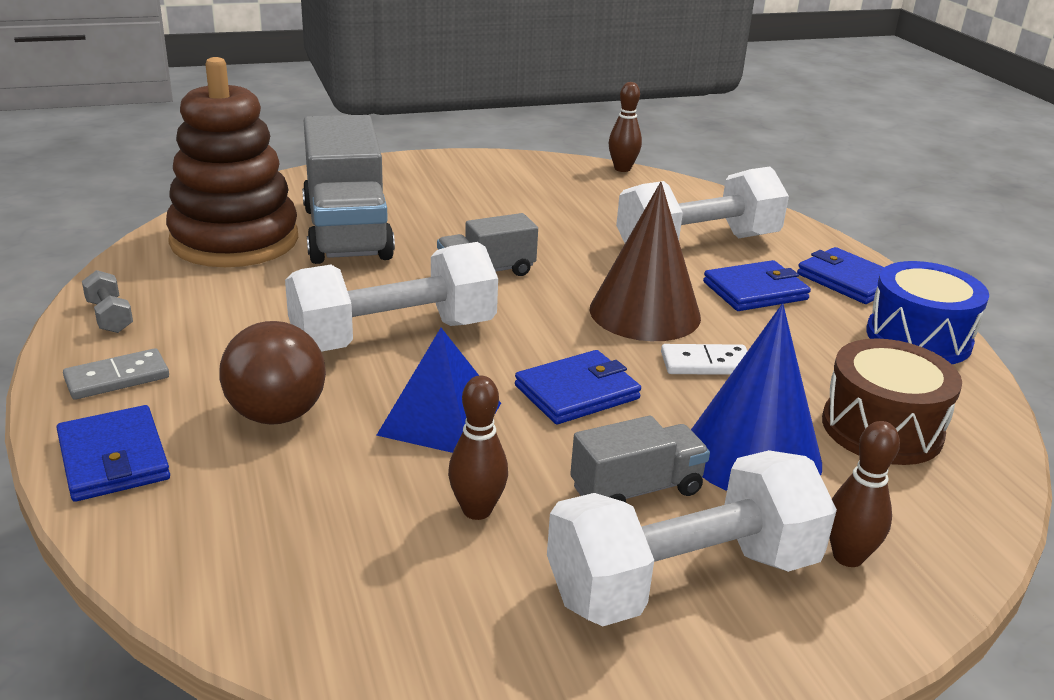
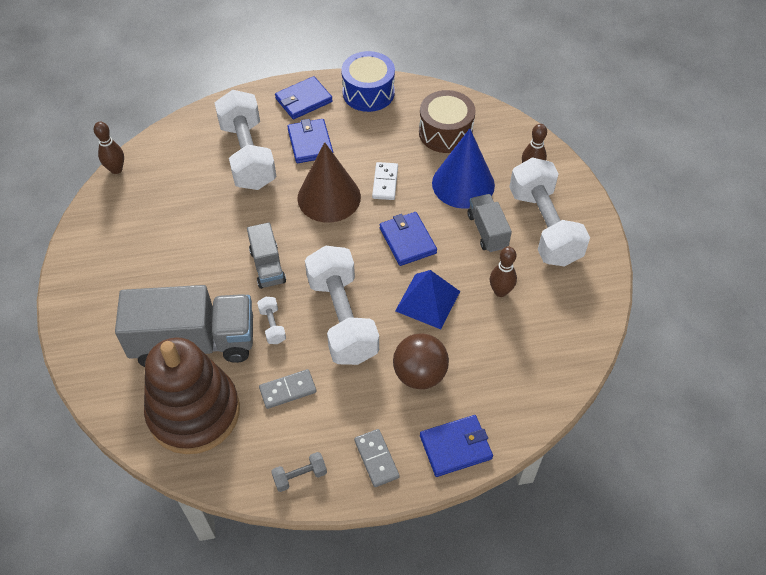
camera: 80 degrees left, 25 degrees up
(260, 299) = (288, 390): none -> grey domino
(376, 282) = (272, 325): none -> white dumbbell

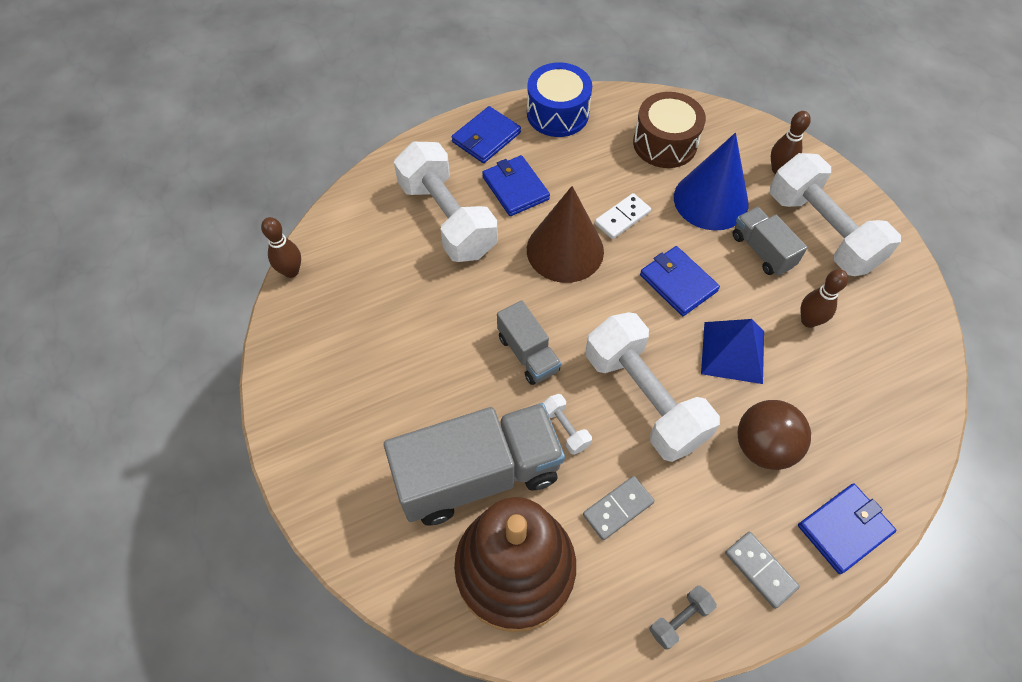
camera: 15 degrees left, 5 degrees up
(385, 182) = (622, 218): white domino -> white domino turned 60 degrees clockwise

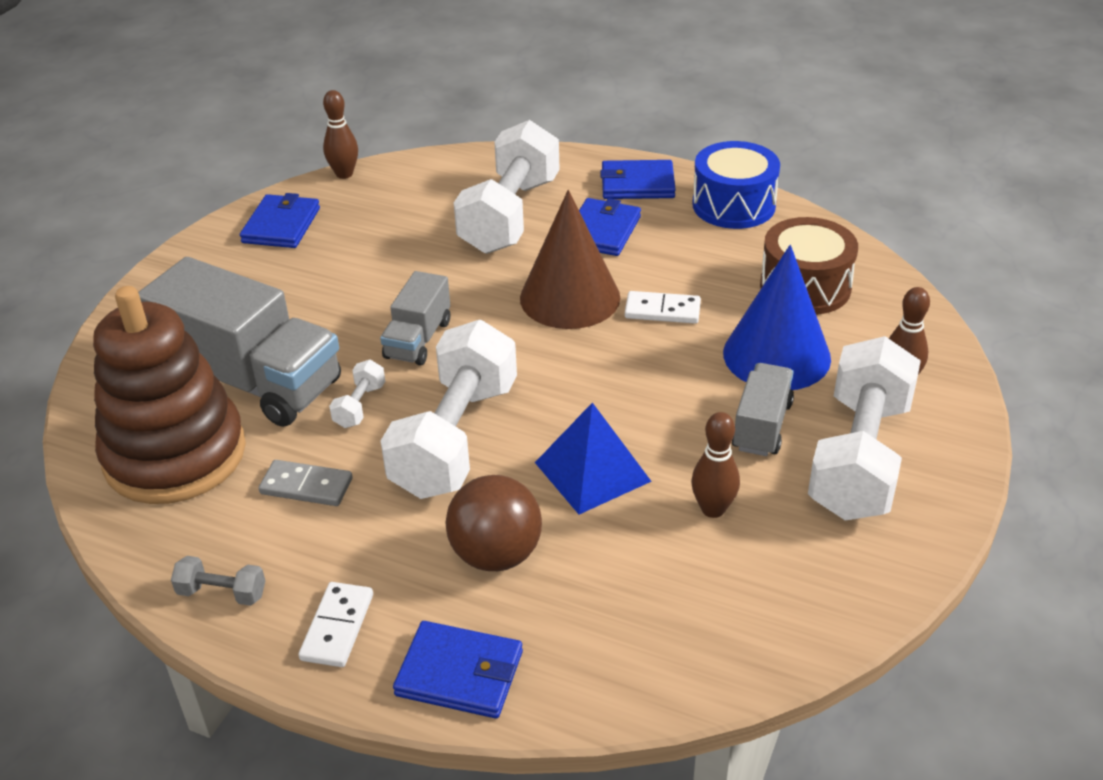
camera: 50 degrees right, 20 degrees down
(678, 283) = (631, 388): blue wallet -> blue wallet (281, 225)
(760, 570) = (337, 627): grey domino -> white domino

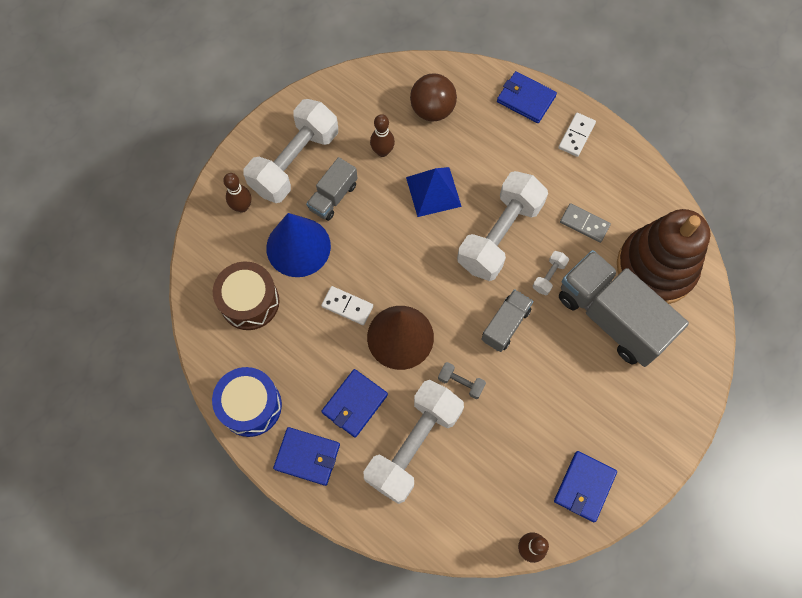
camera: 165 degrees left, 30 degrees up
(222, 593) = (629, 168): grey dumbbell -> grey dumbbell (461, 383)
(496, 555) = (495, 154): brown ball -> brown ball (432, 110)

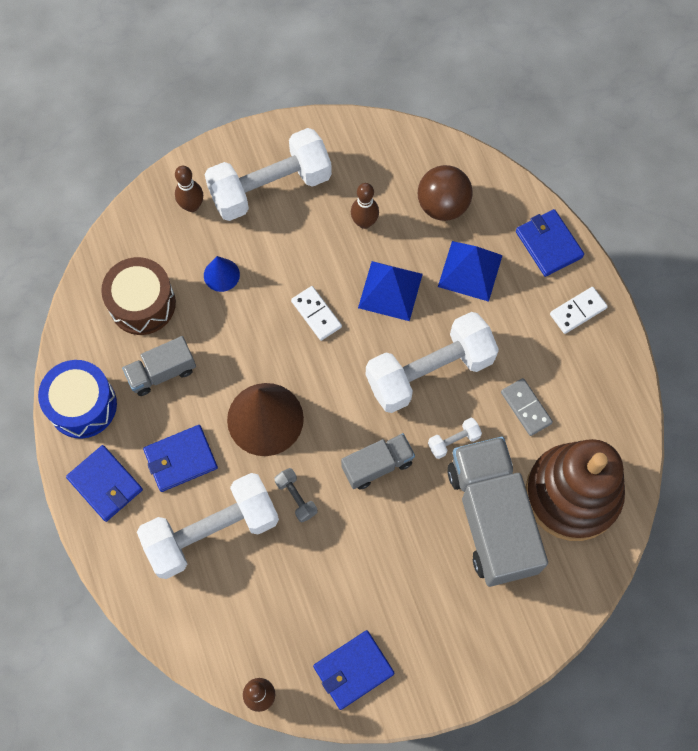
camera: 30 degrees right, 0 degrees up
(298, 247) = (221, 275): blue cone -> blue cone, size x0.49
(333, 197) = (286, 242): grey truck -> grey truck (162, 372)
(347, 306) = (232, 360): white domino -> white domino (316, 314)
(482, 147) = (470, 271): none -> blue pyramid

